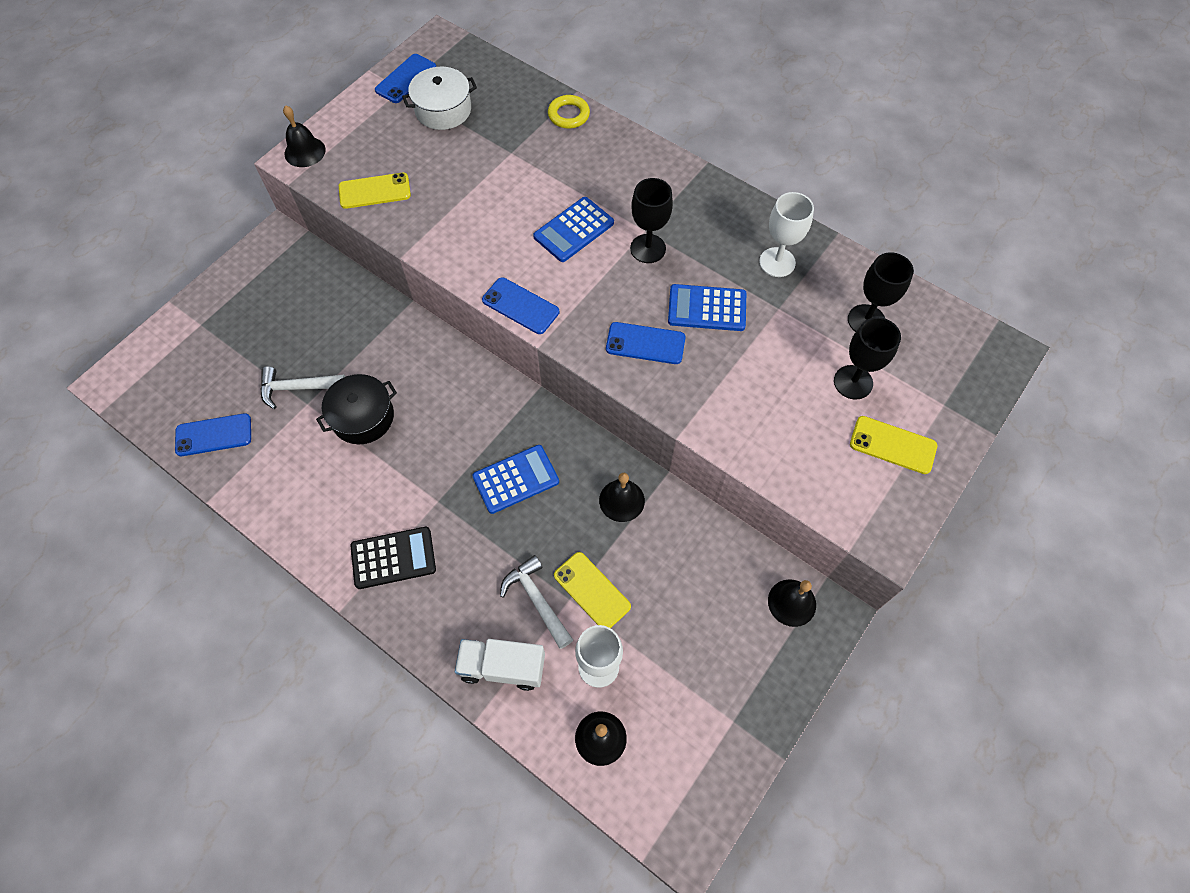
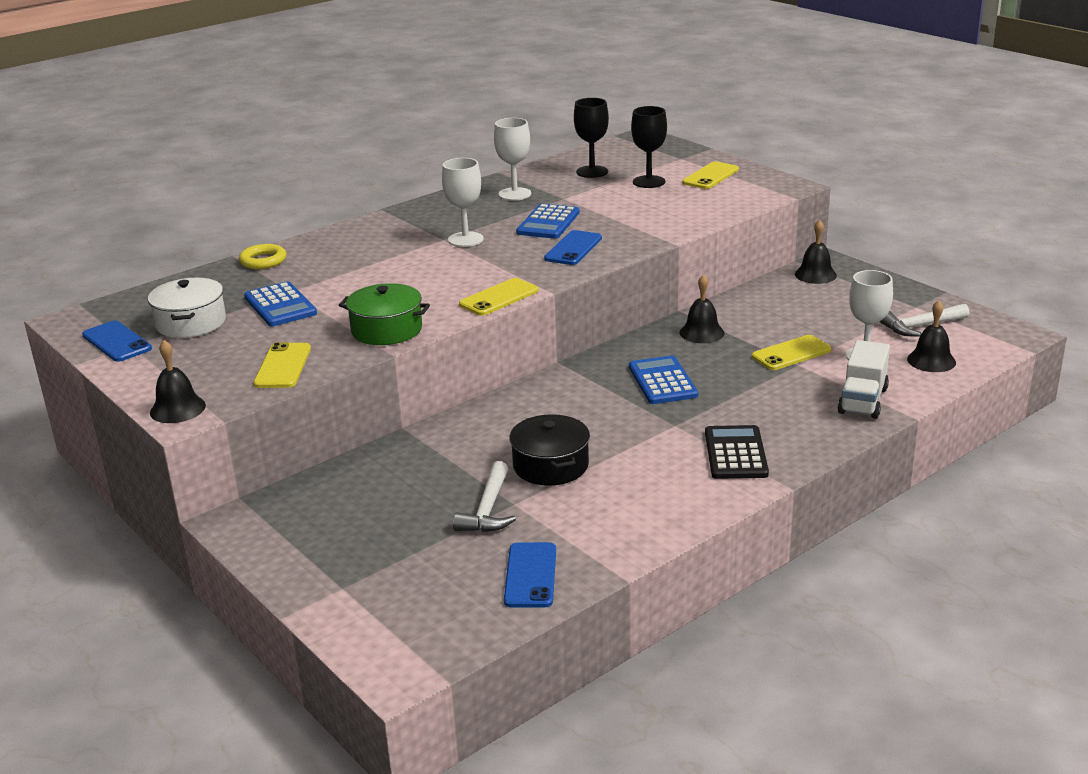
camera: 75 degrees left, 35 degrees down
(445, 240) = (386, 330): none -> green pot
(520, 306) = (499, 298): blue phone -> yellow phone
(537, 600) = (796, 380): white hammer -> white hammer (921, 326)
(573, 230) = (420, 268): blue calculator -> blue calculator (280, 305)
(648, 248) = (465, 239): black goblet -> white goblet

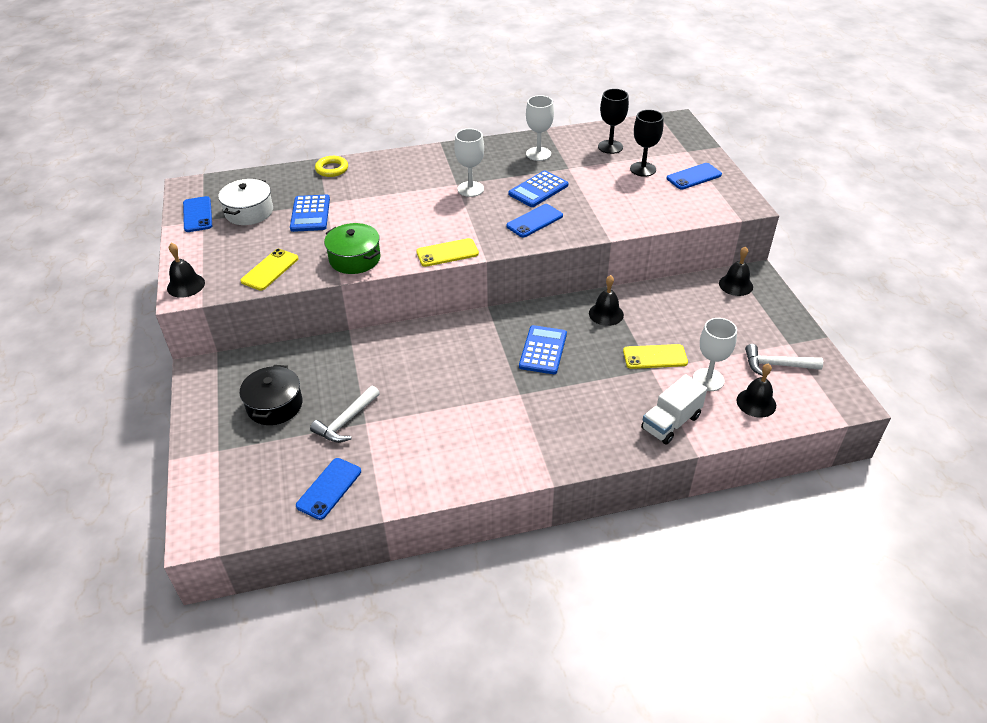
camera: 25 degrees right, 15 degrees up
(550, 465) = (412, 399): black pot -> black pot (274, 405)
(710, 176) = (694, 176): yellow phone -> blue phone
(735, 453) = (540, 437): black calculator -> none

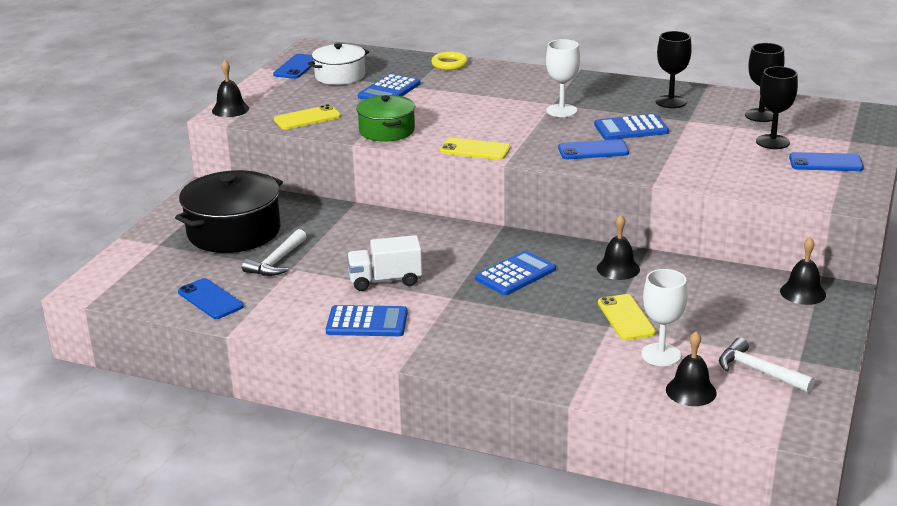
camera: 35 degrees right, 15 degrees down
(274, 405) = (234, 231): black pot -> black pot, size x1.62
(329, 488) = (210, 299): blue phone -> blue phone turned 75 degrees clockwise
(346, 421) = (277, 262): white hammer -> white hammer turned 45 degrees counterclockwise
(482, 449) = (367, 322): none -> blue calculator
(538, 154) = (670, 102): white goblet -> black goblet
(655, 357) = (626, 318): yellow phone -> yellow phone turned 45 degrees clockwise
(671, 422) = (574, 371): white truck -> white truck (385, 280)

